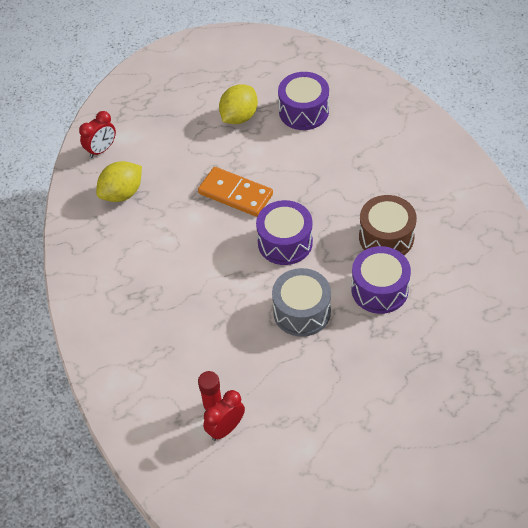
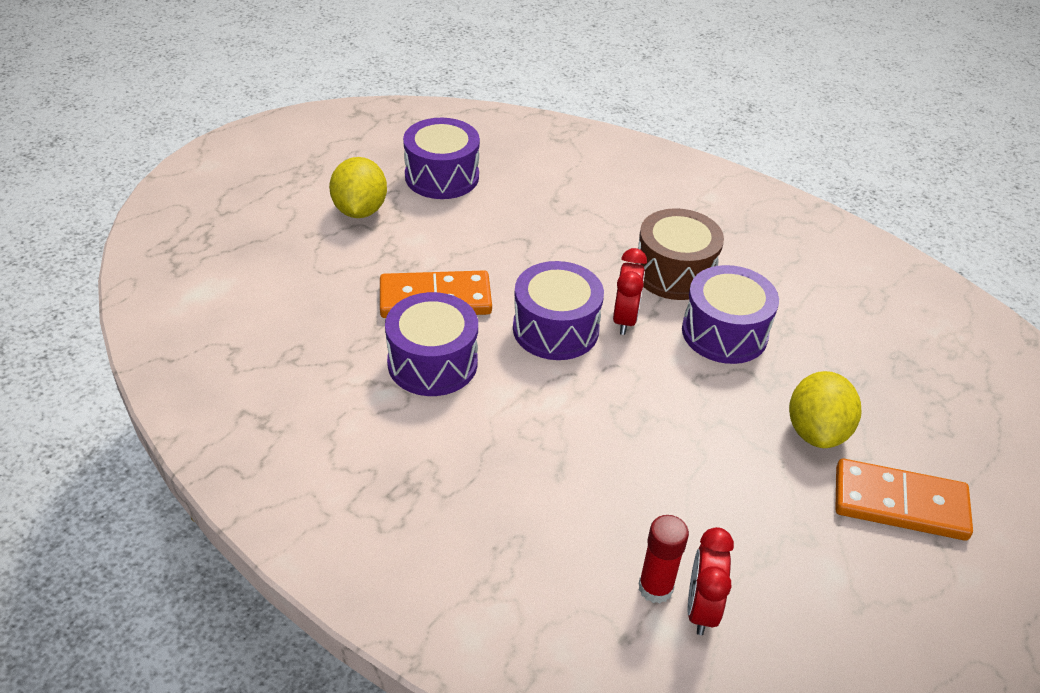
camera: 40 degrees left, 10 degrees down
(101, 150) = (181, 319): red clock -> red clock (625, 319)
(122, 193) = (262, 363): yellow lemon -> yellow lemon (816, 431)
(204, 232) = (432, 363): none -> purple drum
(302, 311) = (656, 402): grey drum -> none
(381, 435) = (900, 503): none -> orange domino

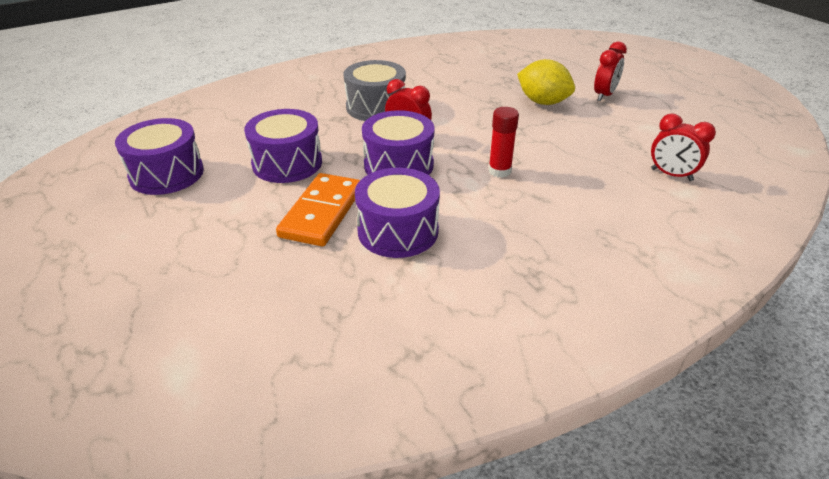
camera: 65 degrees left, 5 degrees down
(360, 210) = (162, 229): yellow lemon -> none
(655, 588) = (653, 186): red glue stick -> red glue stick (499, 171)
(674, 272) = (376, 107): brown drum -> grey drum
(724, 333) = (445, 106): purple drum -> purple drum (287, 163)
(900, 503) = (604, 95): orange domino -> red clock

